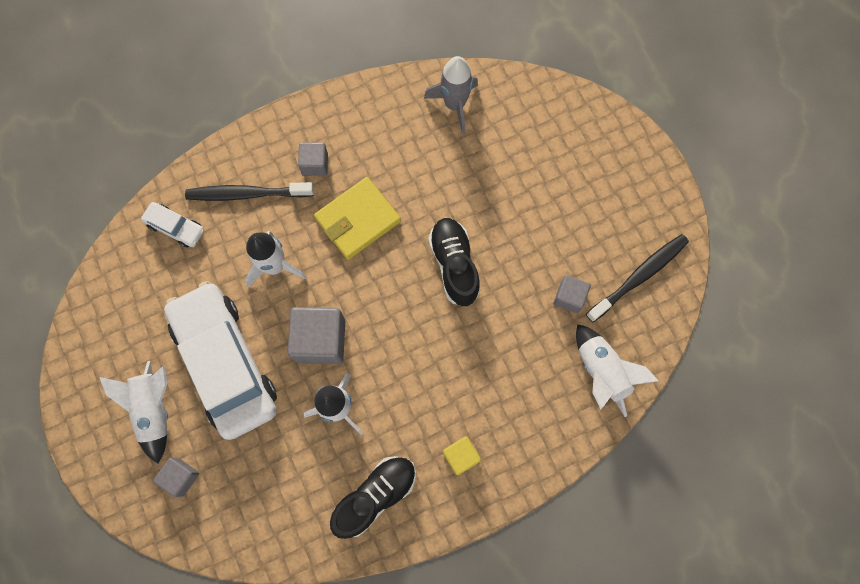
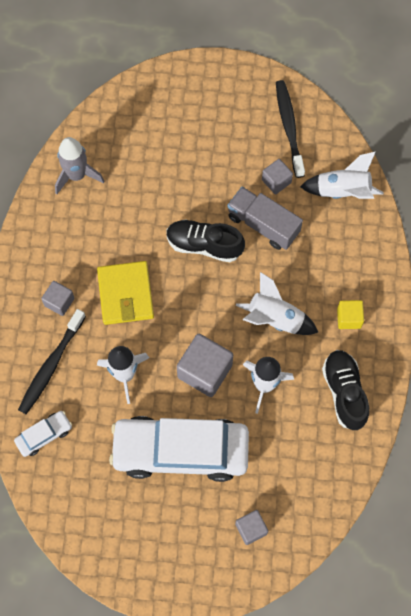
camera: 60 degrees left, 5 degrees down
(154, 410) = (186, 524): white rocket -> white rocket (275, 319)
(512, 310) = (263, 224): none -> grey truck

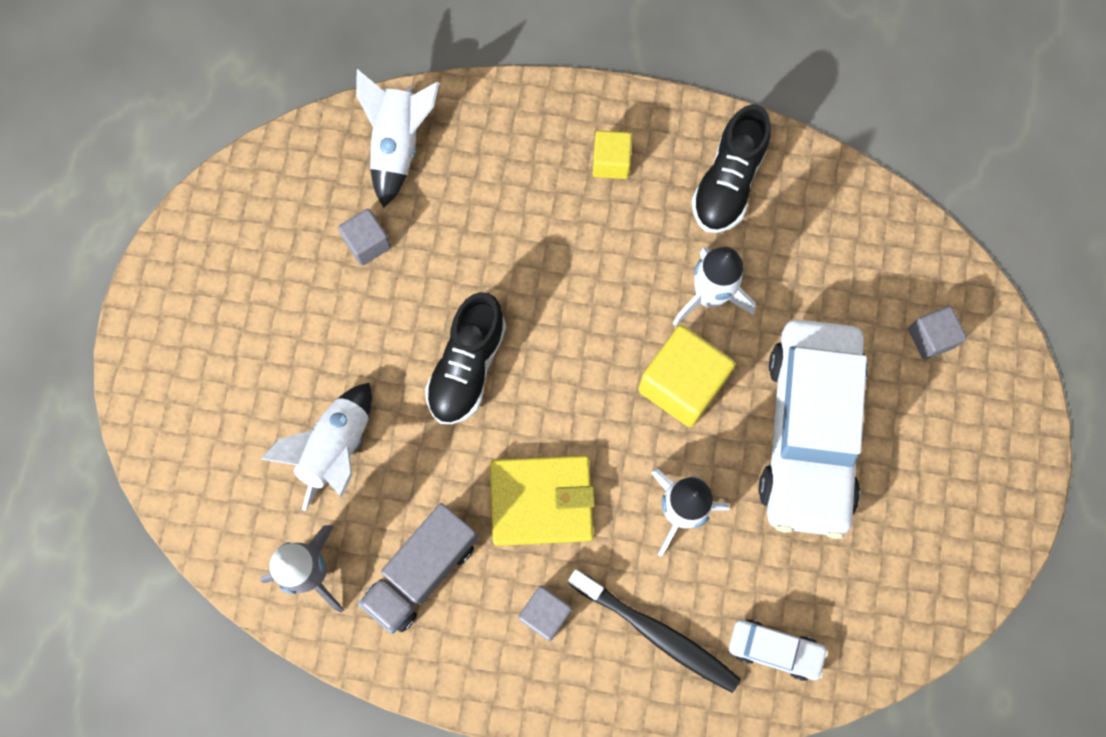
camera: 85 degrees left, 5 degrees up
(44, 435) = (775, 650): white car -> white car turned 135 degrees clockwise
(205, 371) = (682, 384): grey cube -> yellow cube
(263, 224) = (441, 271): grey truck -> grey truck (422, 571)
(275, 319) = (603, 270): white rocket -> white rocket (336, 449)
(289, 127) = (273, 214): black toothbrush -> none
(344, 392) = (728, 183): black shoe -> black shoe turned 60 degrees counterclockwise

